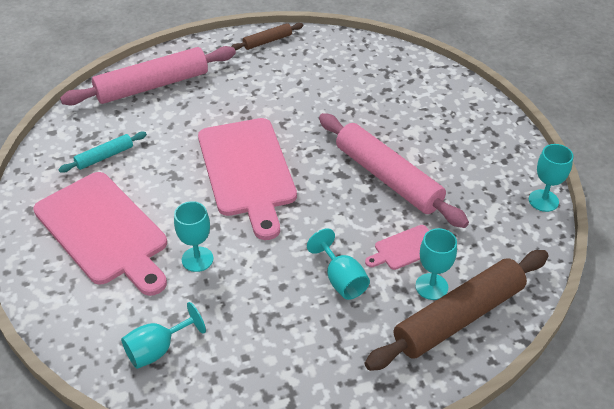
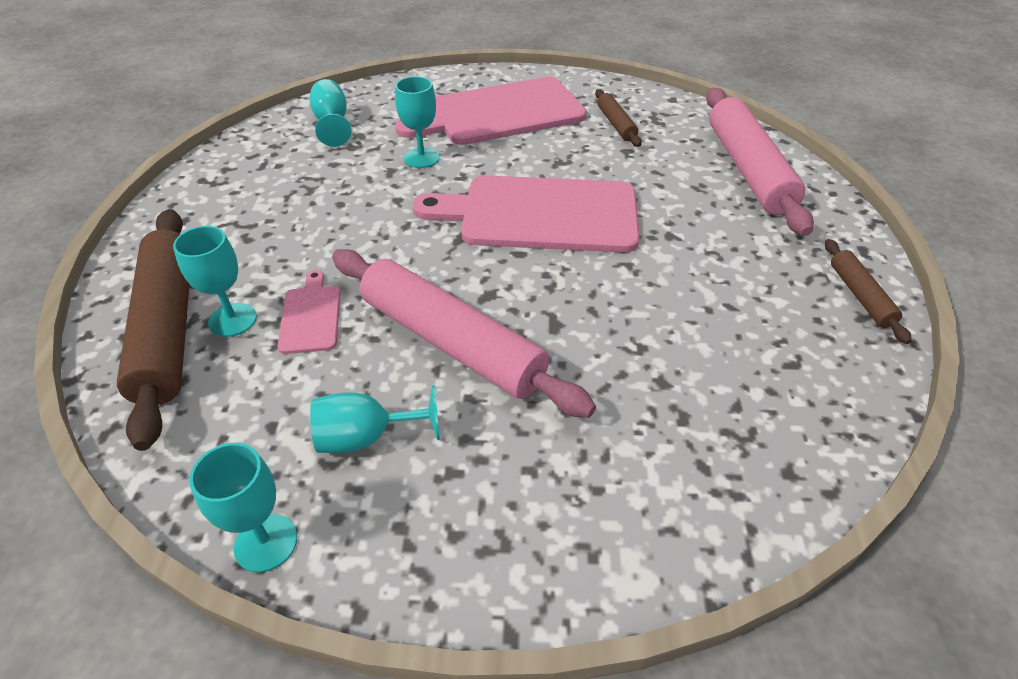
camera: 110 degrees right, 0 degrees up
(104, 156) = (616, 124): turquoise rolling pin -> brown rolling pin
(341, 280) = (311, 247): turquoise goblet -> turquoise goblet (366, 437)
(387, 178) = (451, 342): pink rolling pin -> pink rolling pin turned 60 degrees clockwise

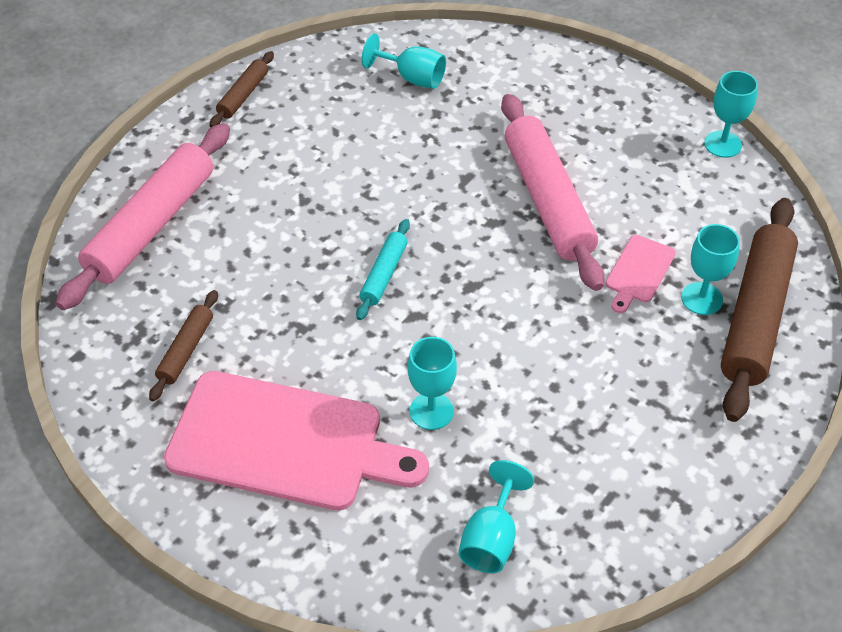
camera: 145 degrees left, 5 degrees up
(366, 437) = (641, 169): turquoise goblet -> turquoise goblet (412, 78)
(540, 214) = (383, 274): pink cutting board -> turquoise rolling pin

